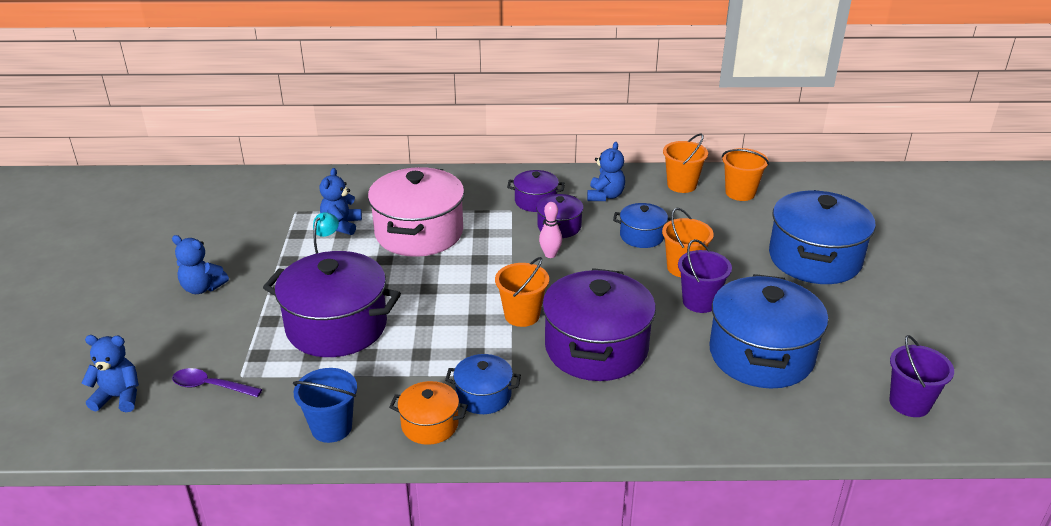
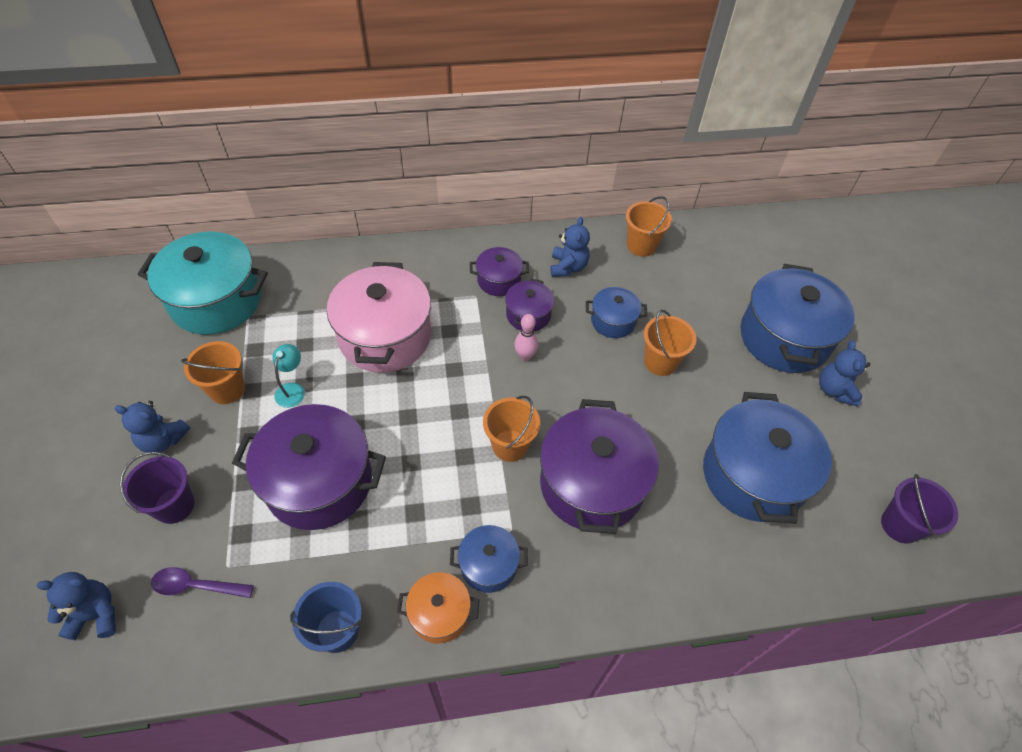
camera: 10 degrees left, 20 degrees up
(269, 199) = (216, 301): none -> turquoise pot
(341, 225) = (301, 333): blue teddy bear -> blue teddy bear (834, 390)
(700, 302) = (683, 408): purple bucket -> purple bucket (174, 505)
(740, 193) = (700, 252): orange bucket -> orange bucket (227, 389)

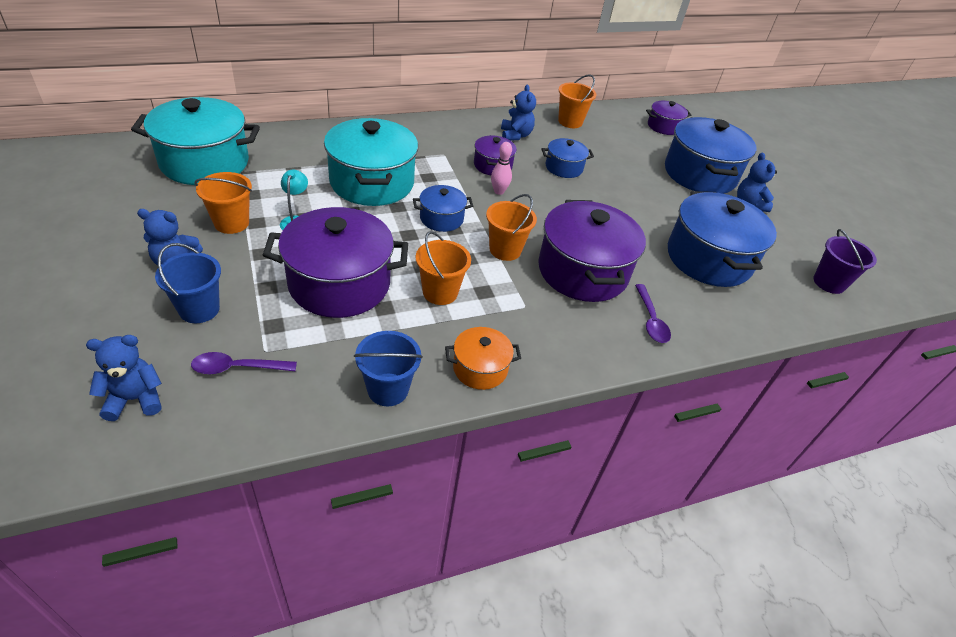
camera: 15 degrees left, 10 degrees down
(174, 505) = (199, 309): purple bucket -> blue bucket
(385, 336) = (372, 182): pink pot -> turquoise pot
(488, 565) = (513, 331): blue pot -> blue pot (441, 218)
(499, 280) = (460, 144): purple pot -> purple pot (663, 126)
(652, 563) = (651, 320): none -> purple spoon
(660, 362) = (610, 192): orange bucket -> orange bucket (440, 292)

